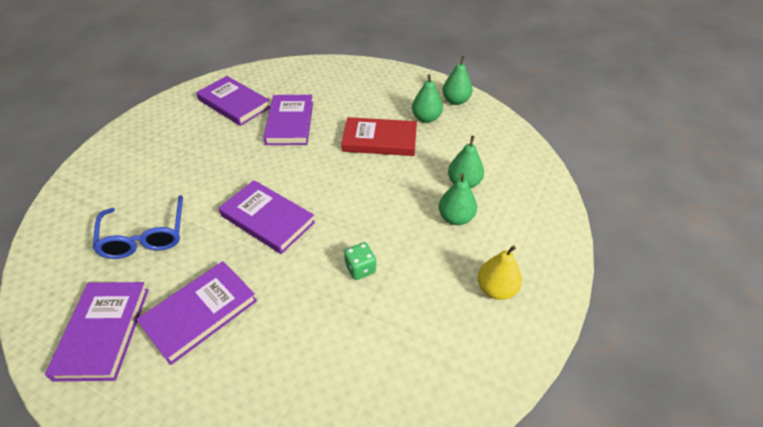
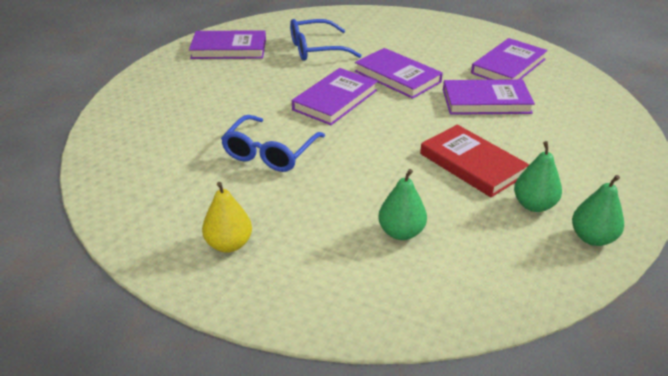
camera: 90 degrees right, 10 degrees down
(200, 313) = (237, 80): purple book -> purple book (397, 76)
(360, 269) = (269, 153): green dice -> blue glasses
(379, 140) = (472, 164): red book -> red book turned 45 degrees counterclockwise
(455, 218) = (338, 221): green pear -> none

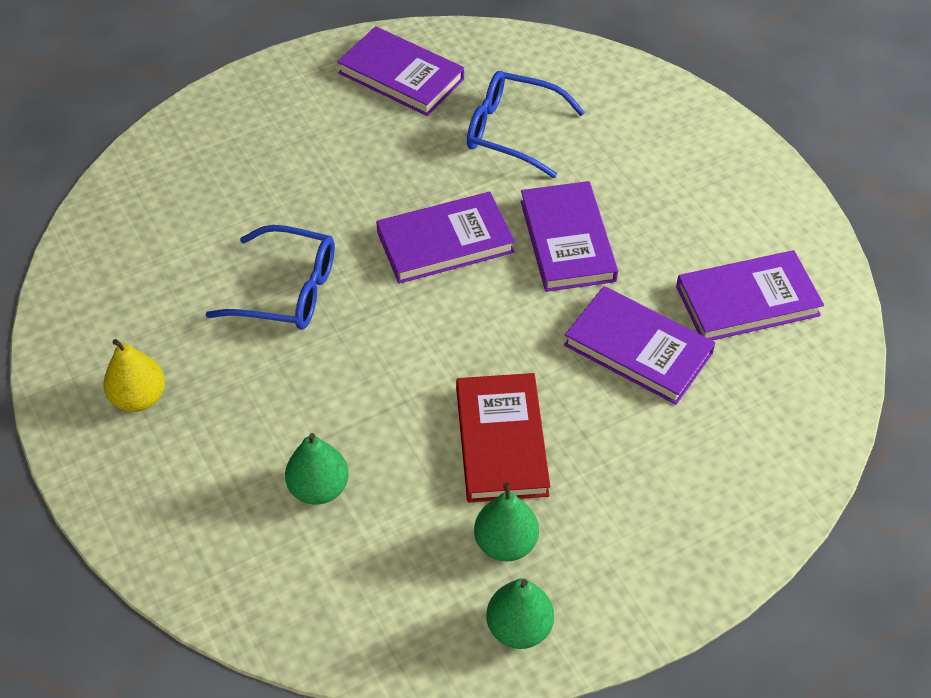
camera: 35 degrees right, 15 degrees up
(269, 153) = (289, 291): blue glasses -> blue glasses turned 135 degrees counterclockwise

